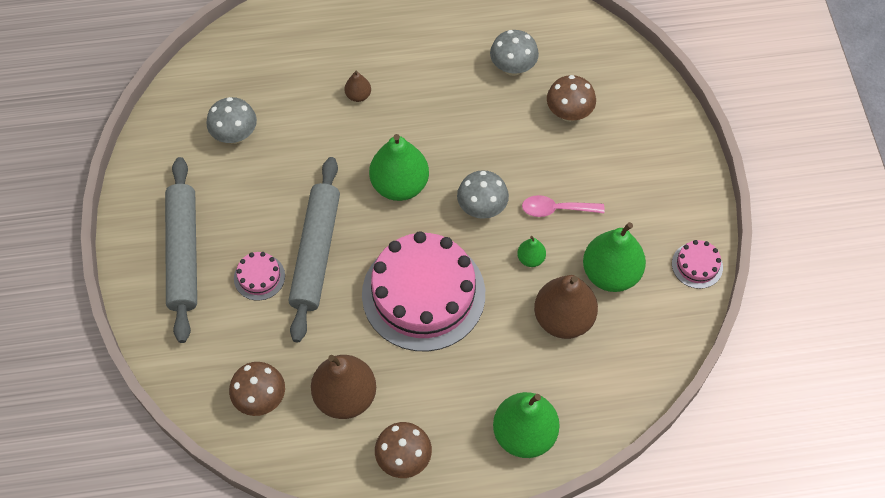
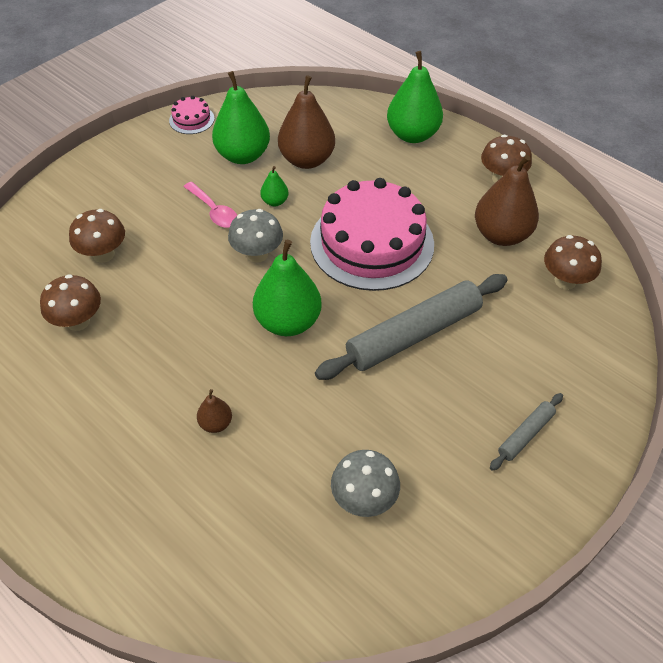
camera: 130 degrees left, 10 degrees down
(183, 253) = (525, 434): grey rolling pin -> grey rolling pin, size x0.47
(259, 277) = (479, 358): pink cake -> none
(513, 68) = (78, 321): grey mushroom -> brown mushroom

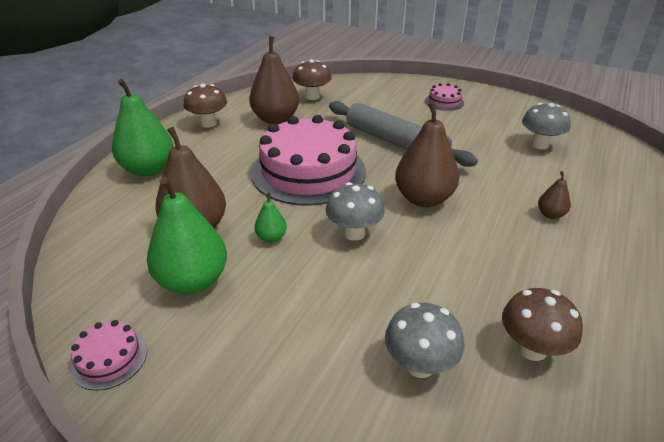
camera: 105 degrees left, 15 degrees down
(103, 254) = (420, 365): brown mushroom -> grey mushroom
(214, 211) = (302, 281): pink spoon -> none
(288, 322) = (423, 199): green pear -> brown pear
(525, 434) = (444, 102): grey rolling pin -> pink cake

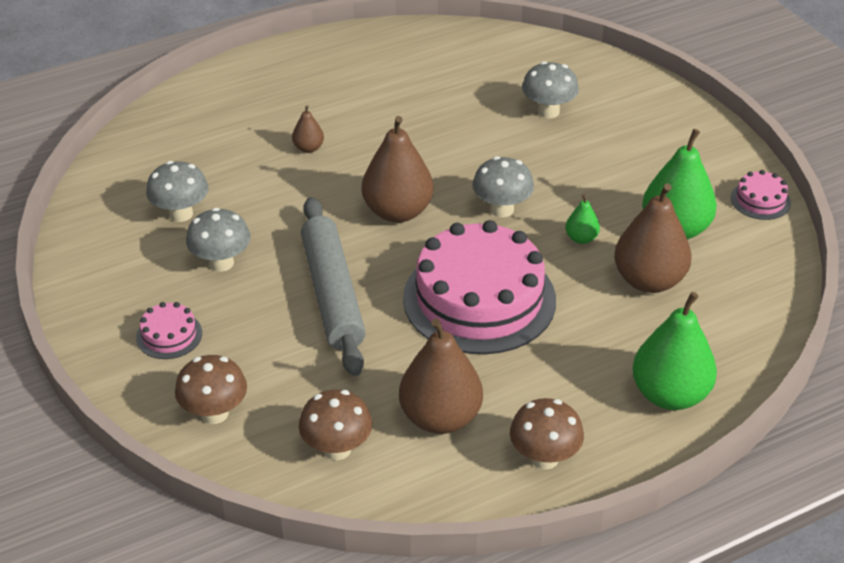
camera: 145 degrees left, 5 degrees up
(475, 133) = (221, 263): none -> grey mushroom
(531, 349) = (467, 89): brown mushroom -> brown mushroom (214, 413)

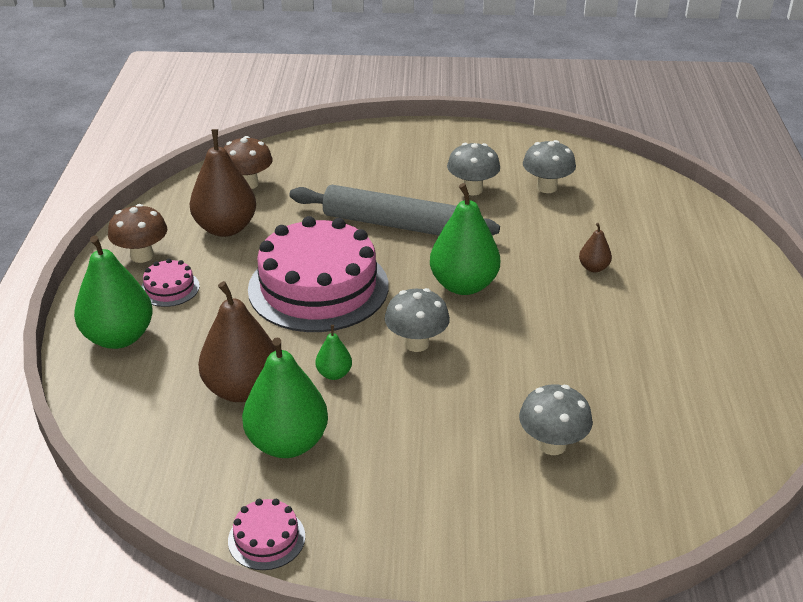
camera: 120 degrees right, 5 degrees down
(169, 335) = (415, 154): pink cake -> pink cake (169, 288)
(214, 413) = (327, 153): brown mushroom -> none
(397, 212) = (463, 285): brown pear -> green pear

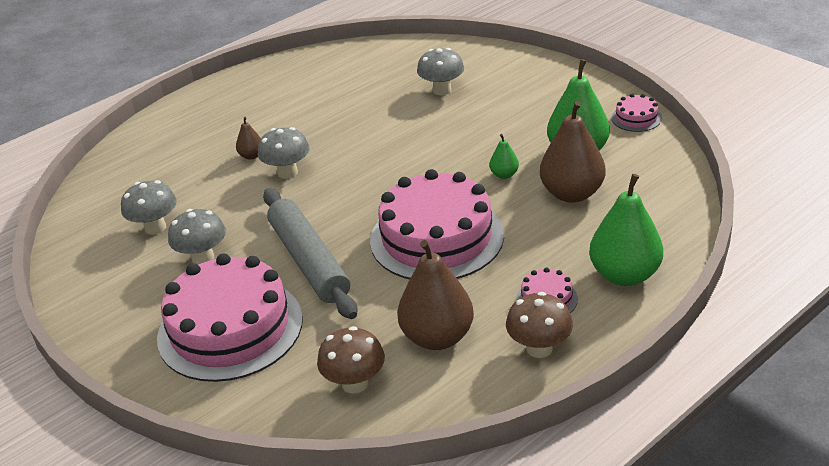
camera: 130 degrees left, 0 degrees up
(375, 169) = (230, 328): none -> pink cake
(416, 343) = (430, 167): grey mushroom -> grey mushroom (287, 172)
(463, 285) = (344, 187): green pear -> none

